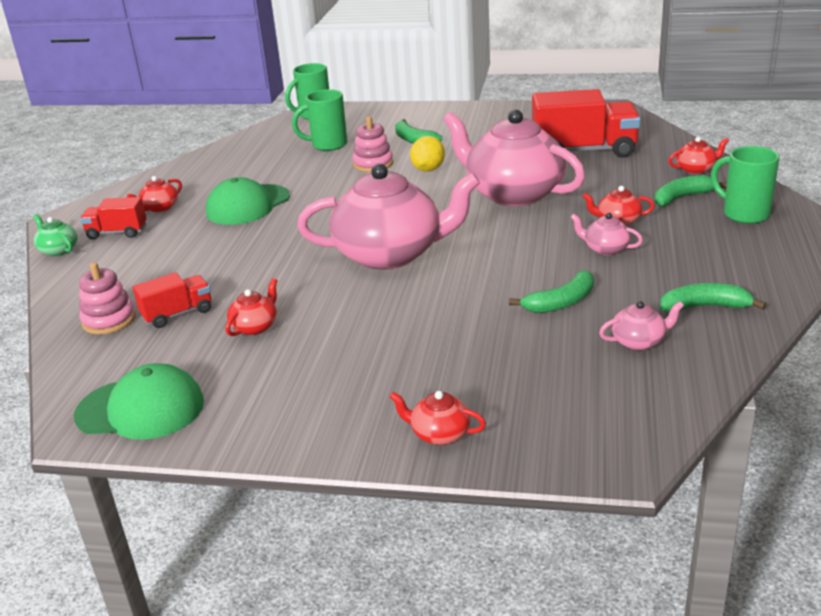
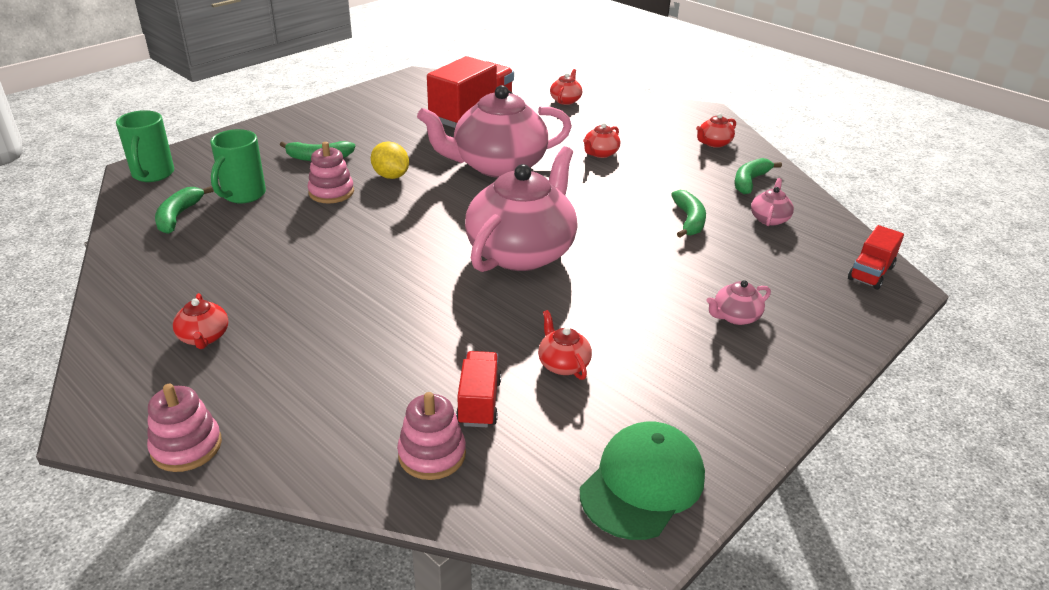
camera: 60 degrees left, 5 degrees up
(58, 250) = (186, 446): green teapot -> pink stacking toy
(117, 232) = (216, 386): red truck -> red truck (870, 273)
(248, 205) = (299, 283): green cap -> none
(439, 434) = (817, 337): red teapot -> red teapot (714, 143)
(605, 249) = (634, 175): pink teapot -> pink teapot (735, 317)
(682, 197) = (599, 122): green banana -> green banana (178, 216)
(744, 214) = (649, 118): green mug -> none

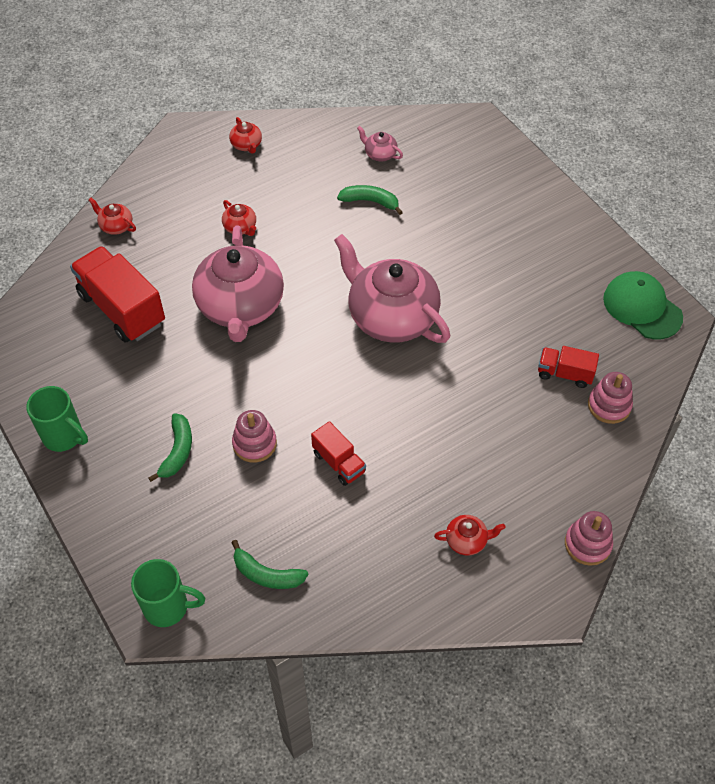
camera: 75 degrees left, 20 degrees up
(243, 195) = (239, 519): green mug -> green mug (64, 436)
(391, 176) = (236, 393): yellow lemon -> none
(563, 364) = (532, 321): red teapot -> none
(735, 317) = (497, 216): pink teapot -> none
(750, 181) = (320, 145): green banana -> none
(870, 273) = (462, 128): red truck -> red truck (339, 462)

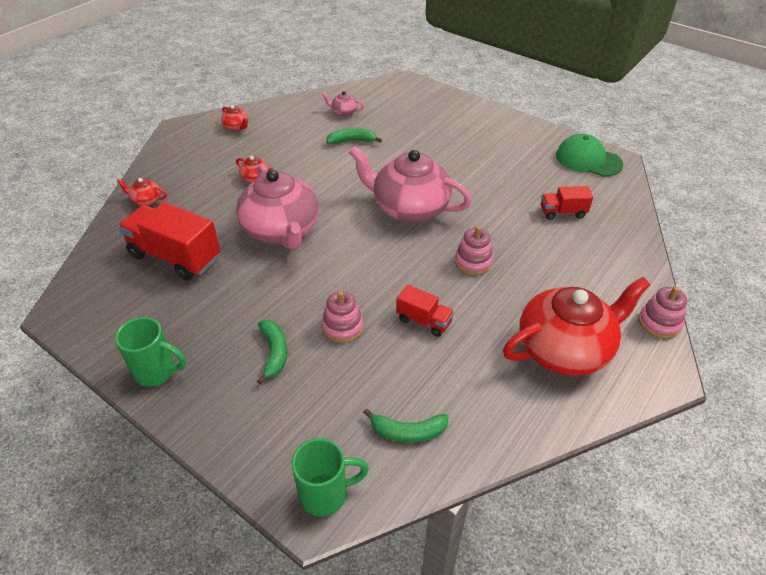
camera: 20 degrees left, 10 degrees down
(467, 540) = (565, 349): red teapot -> red teapot, size x2.47
(609, 405) = (608, 224): pink stacking toy -> pink stacking toy (473, 262)

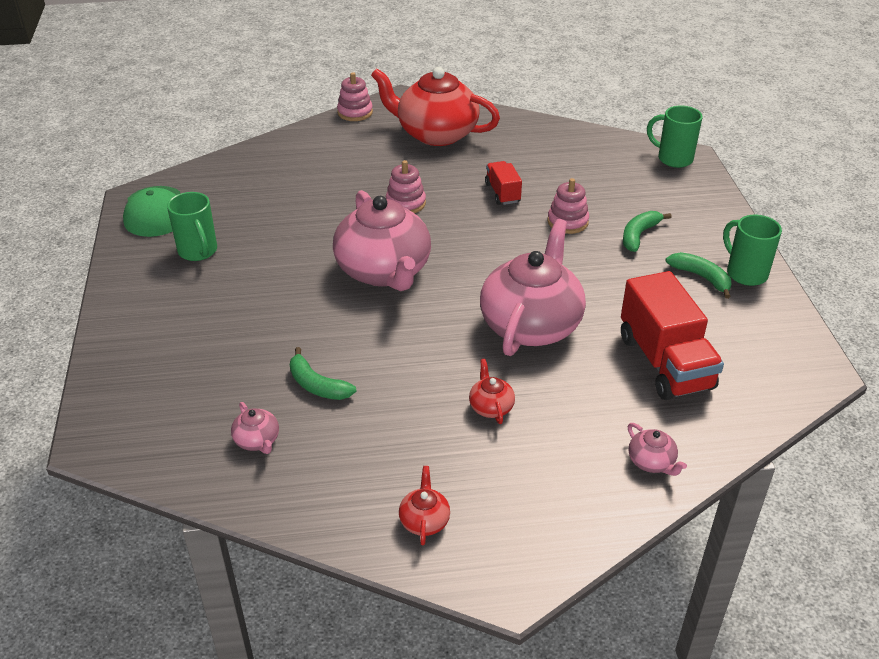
camera: 135 degrees left, 5 degrees down
(146, 200) = (652, 462): red teapot -> pink teapot
(407, 431) = (592, 155): green banana -> green banana (701, 277)
(520, 156) = (198, 252): none -> green mug
(562, 212) = (272, 191): red truck -> none

